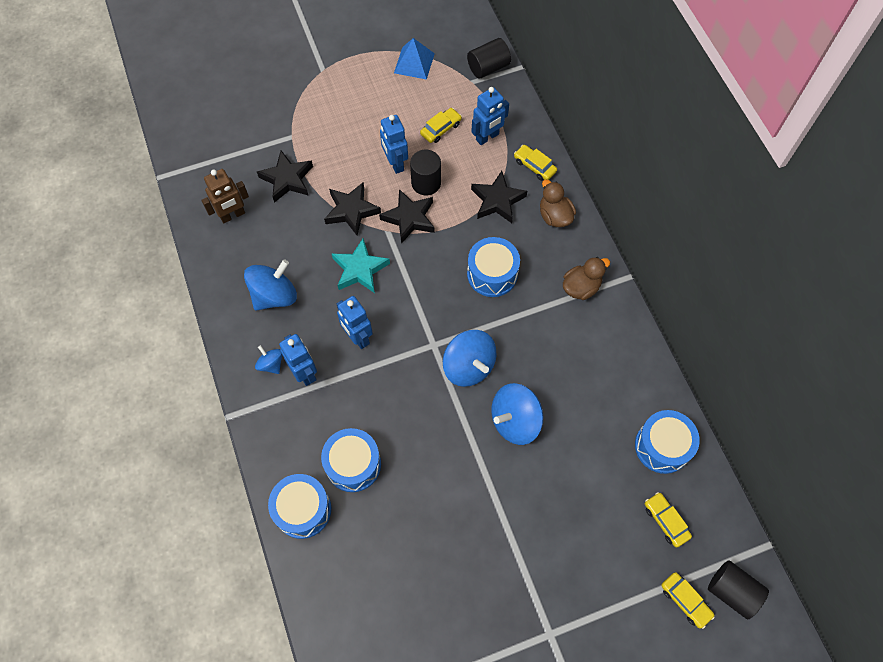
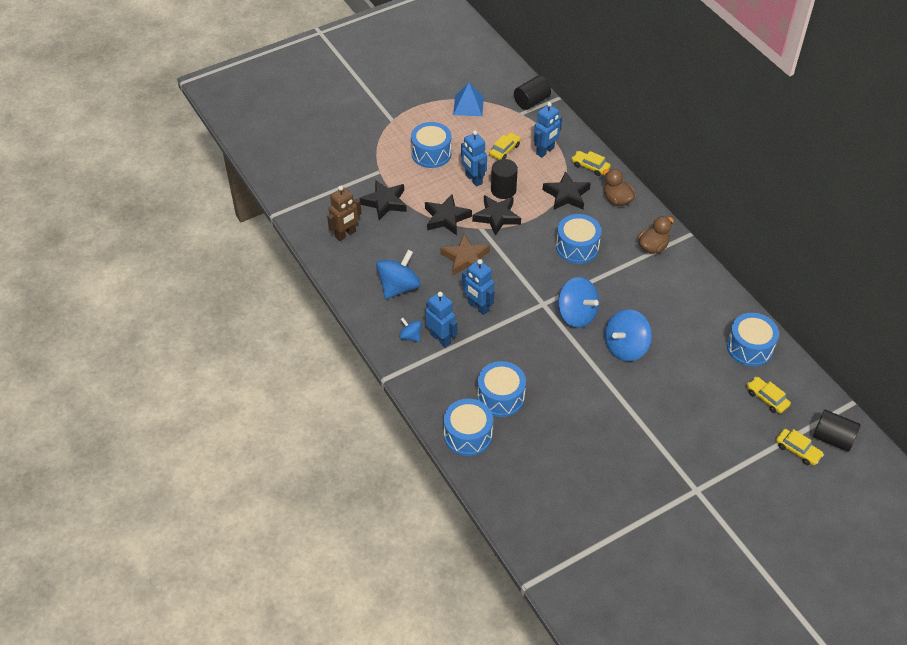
camera: 10 degrees left, 15 degrees down
(356, 121) = (431, 153): none -> blue drum
(360, 269) = (466, 259): turquoise star -> brown star

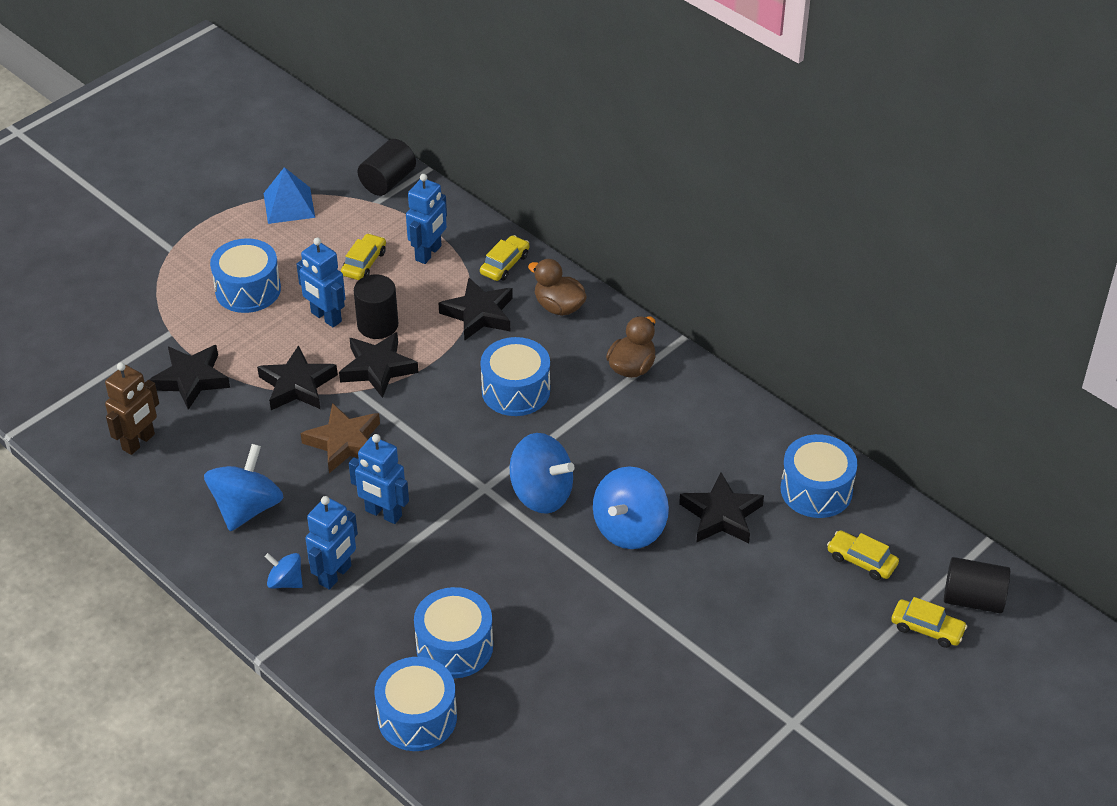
camera: 15 degrees left, 5 degrees down
(441, 338) = (335, 575): blue robot -> blue robot turned 90 degrees clockwise
(590, 166) = (505, 264): yellow car -> yellow car turned 105 degrees clockwise
(685, 351) = (721, 515): none -> black star

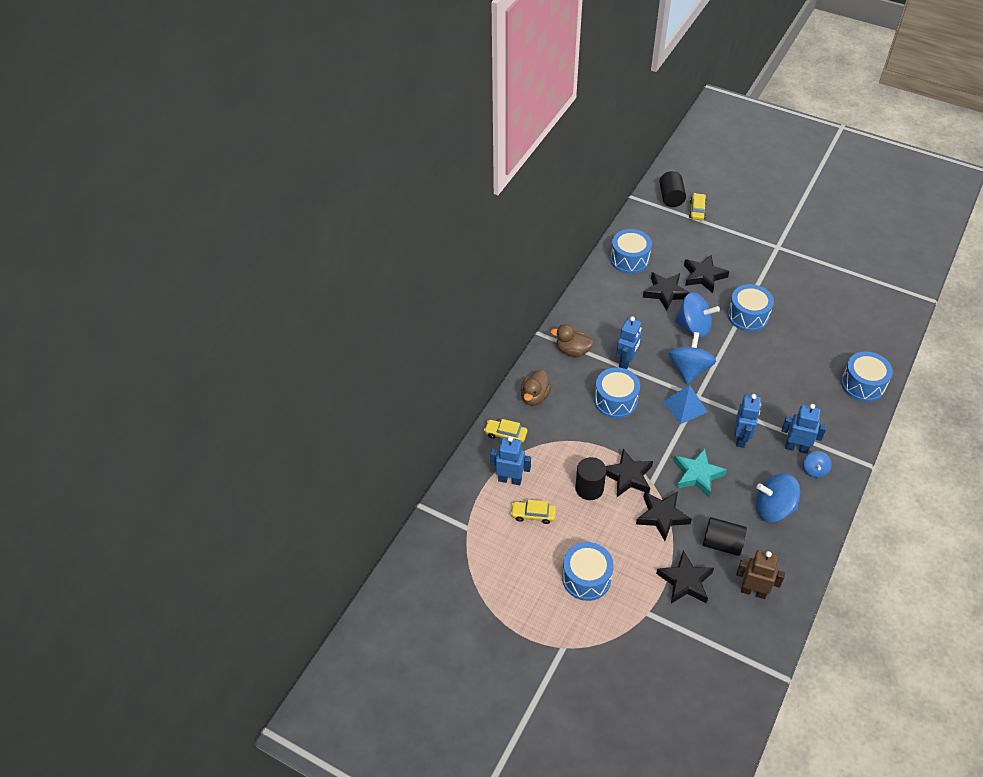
camera: 105 degrees left, 5 degrees up
(289, 205) = (488, 583): blue pyramid -> blue pyramid (685, 406)
(326, 317) = (594, 520): blue robot -> blue robot (626, 362)
(344, 442) = (697, 475): brown star -> turquoise star
(388, 181) = (442, 527): black cylinder -> black cylinder (722, 543)
(454, 646) = (811, 381): blue drum -> blue drum (748, 316)
(479, 314) = (557, 436): black star -> black star (703, 276)
(861, 560) = (668, 237): yellow car -> none

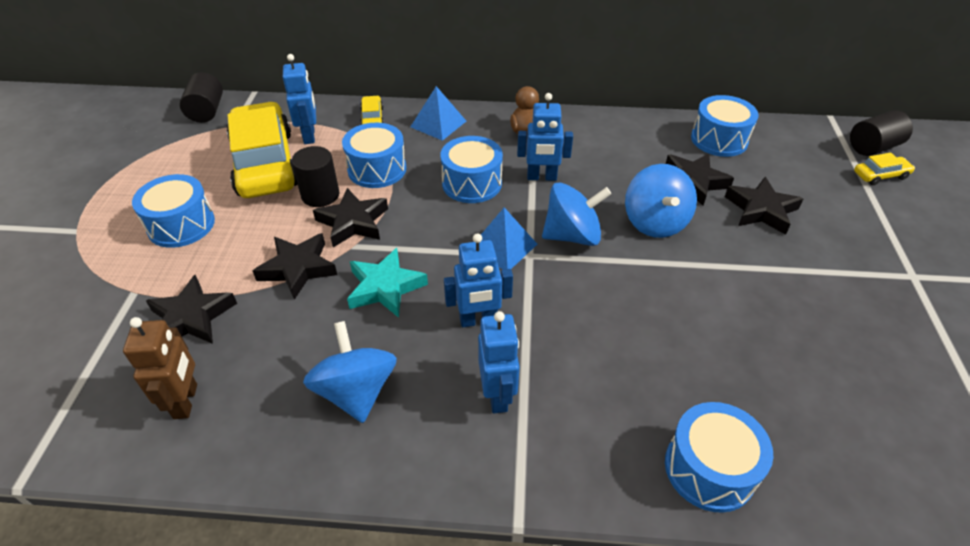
camera: 65 degrees right, 5 degrees down
(533, 515) = (265, 163): yellow car -> yellow car, size x2.48
(535, 397) = (438, 124): brown duck -> blue pyramid
(722, 543) = (268, 343): black cylinder -> black cylinder (206, 111)
(748, 316) = (729, 274): blue drum -> blue drum (377, 169)
(814, 470) = (462, 432): blue spinning top -> none

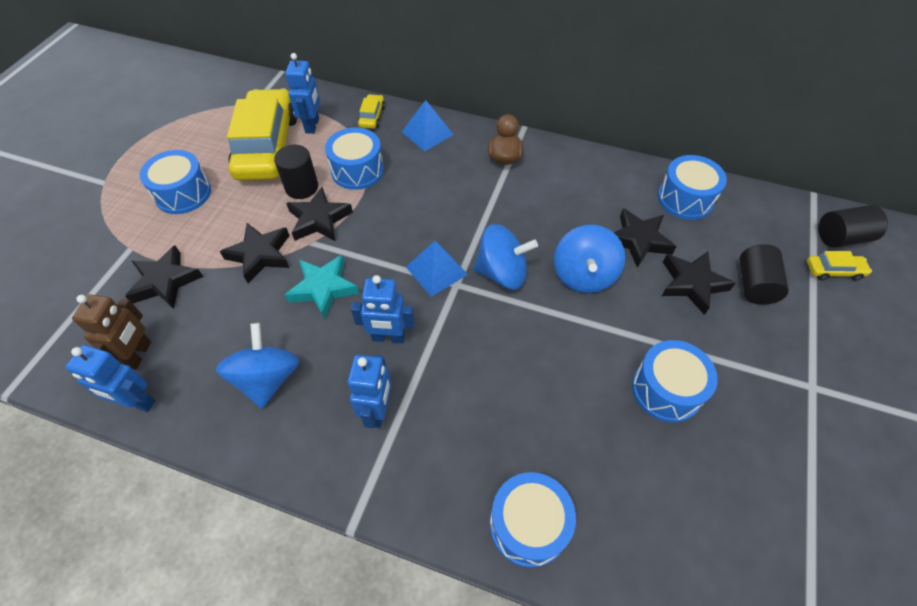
camera: 15 degrees right, 10 degrees up
(206, 111) = (237, 85): black cylinder -> black cylinder (754, 285)
(472, 183) = (434, 201): blue drum -> blue drum (666, 390)
(541, 177) = (498, 207): blue robot -> blue robot (137, 402)

